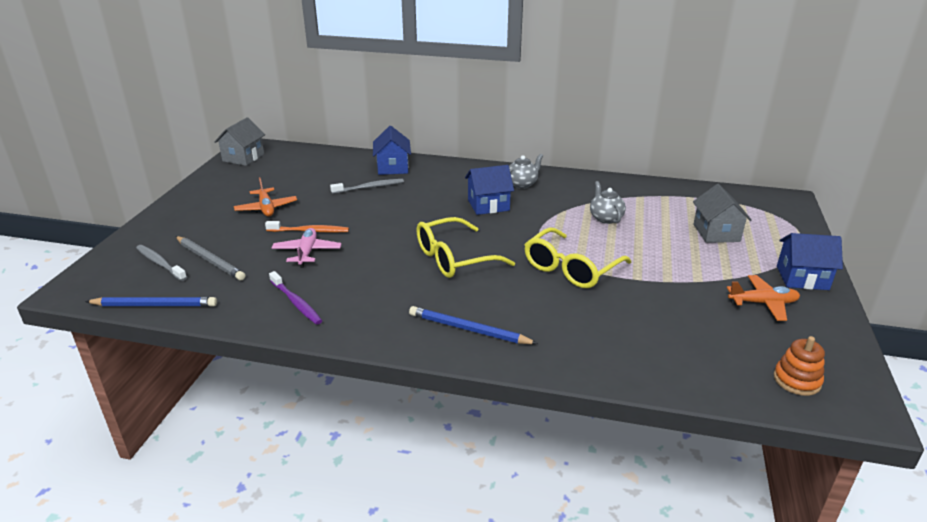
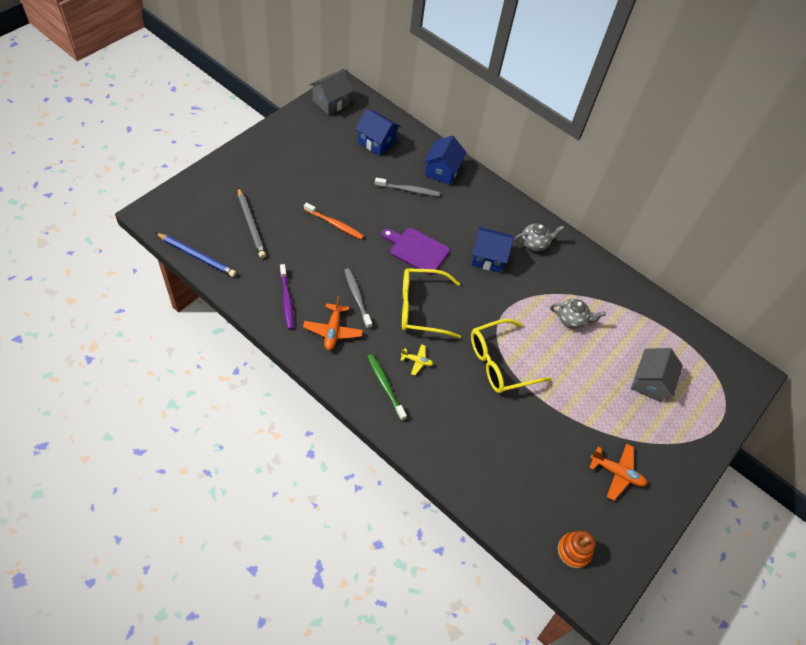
camera: 20 degrees right, 25 degrees up
(160, 263) = (217, 212): grey toothbrush -> grey toothbrush (357, 297)
(266, 208) = (317, 180): orange plane -> orange plane (333, 331)
(307, 252) = (320, 249): pink plane -> none
(413, 221) = (417, 250): none -> purple cutting board
(469, 329) = (385, 386): blue pencil -> green toothbrush
(486, 298) = (417, 361): none -> yellow plane
(605, 218) = (572, 320): grey teapot -> grey teapot turned 90 degrees clockwise
(802, 278) = (674, 465): blue house -> blue house (376, 142)

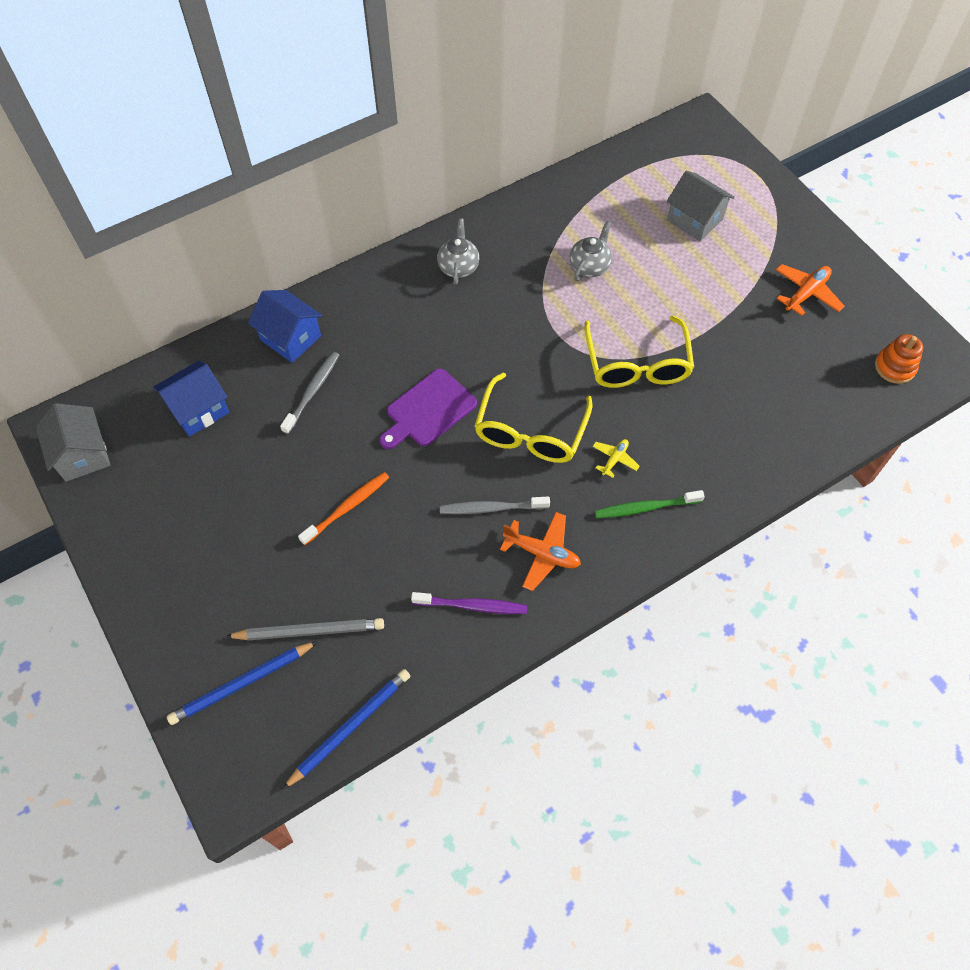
camera: 65 degrees left, 5 degrees up
(213, 202) = (242, 684): none -> blue pencil
(488, 258) = (467, 327): blue house -> none

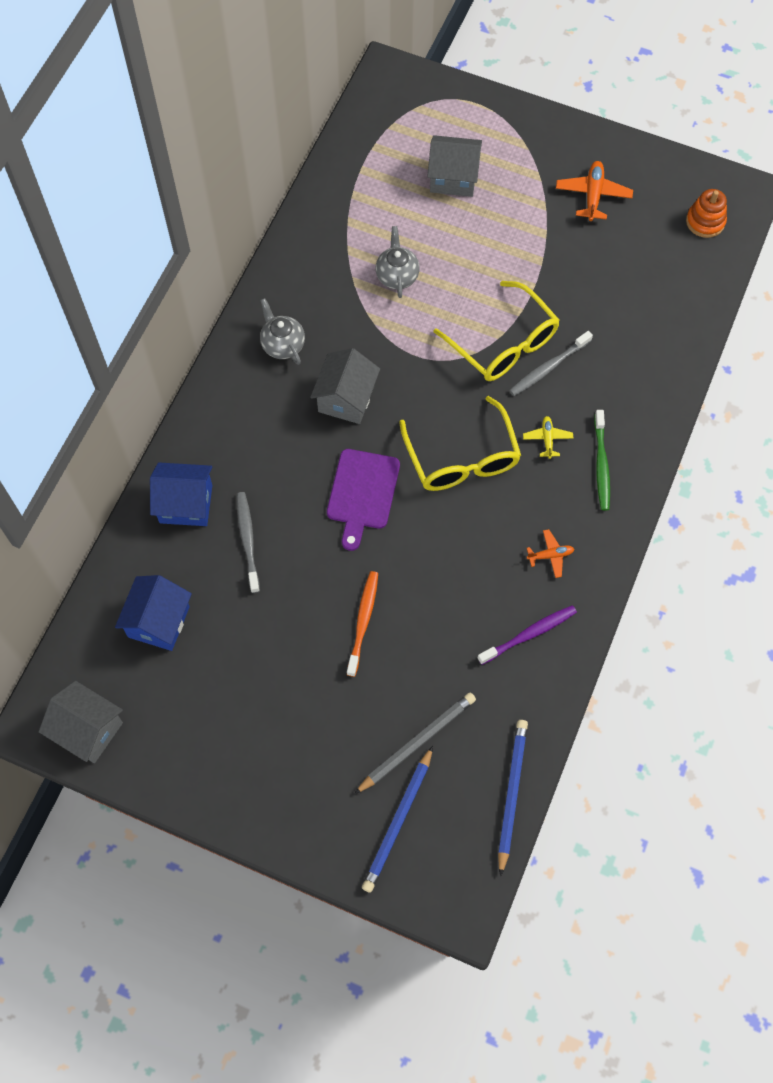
camera: 35 degrees left, 5 degrees up
(474, 333) = (346, 398): none -> grey house
(491, 508) = (481, 544): grey toothbrush -> grey toothbrush (548, 368)
(542, 553) = (550, 555): orange plane -> orange plane, size x0.60
(645, 508) = (601, 464): green toothbrush -> green toothbrush turned 45 degrees counterclockwise

